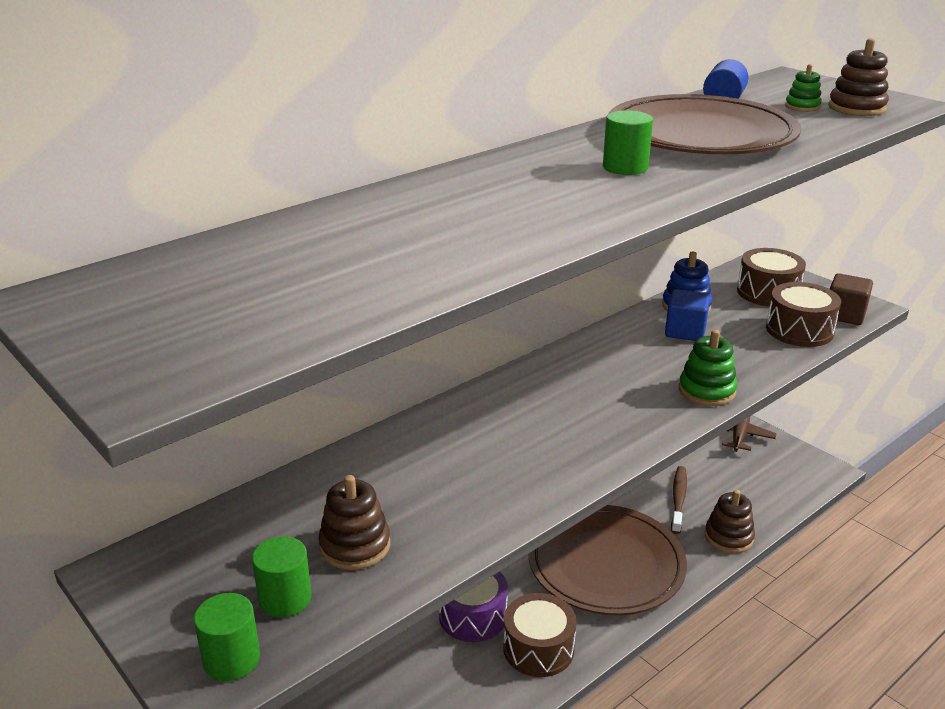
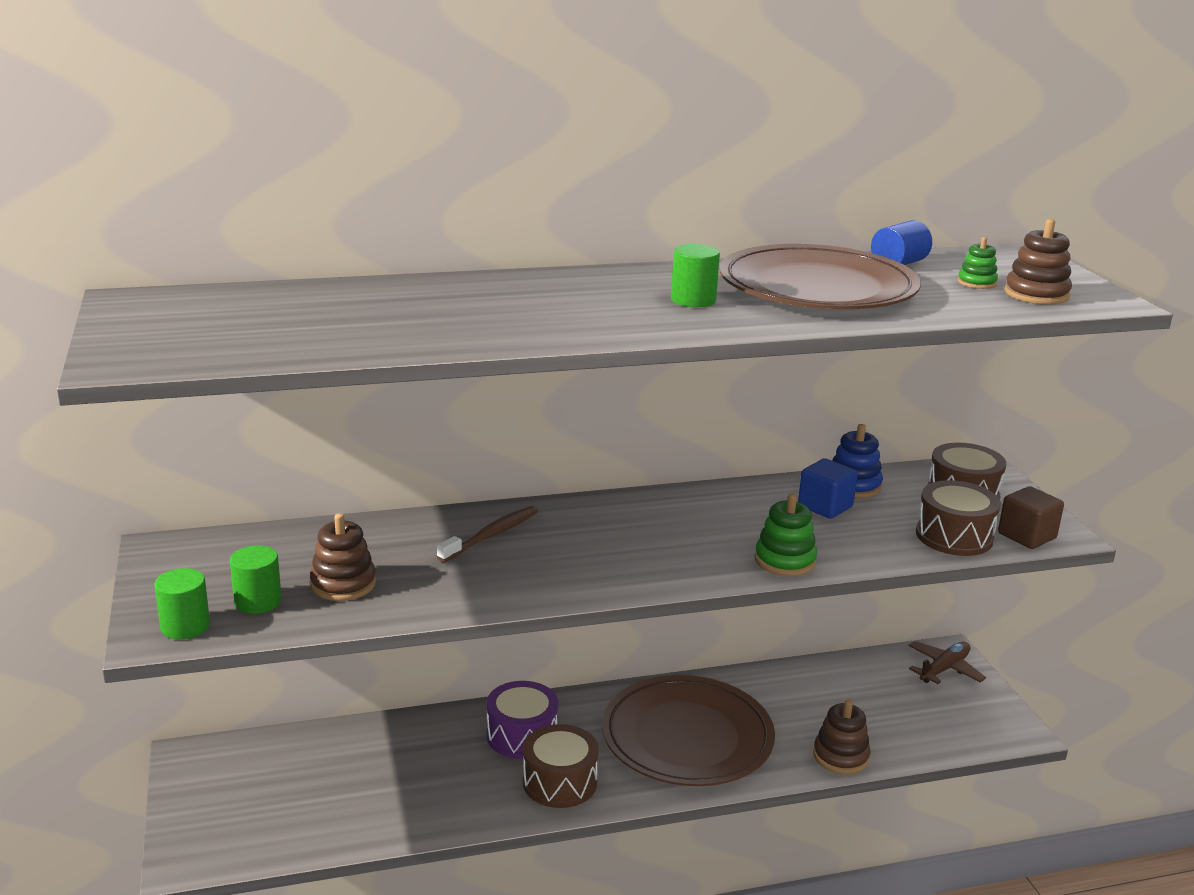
camera: 25 degrees right, 5 degrees down
(678, 499) = (817, 706): brown toothbrush -> brown toothbrush (491, 535)

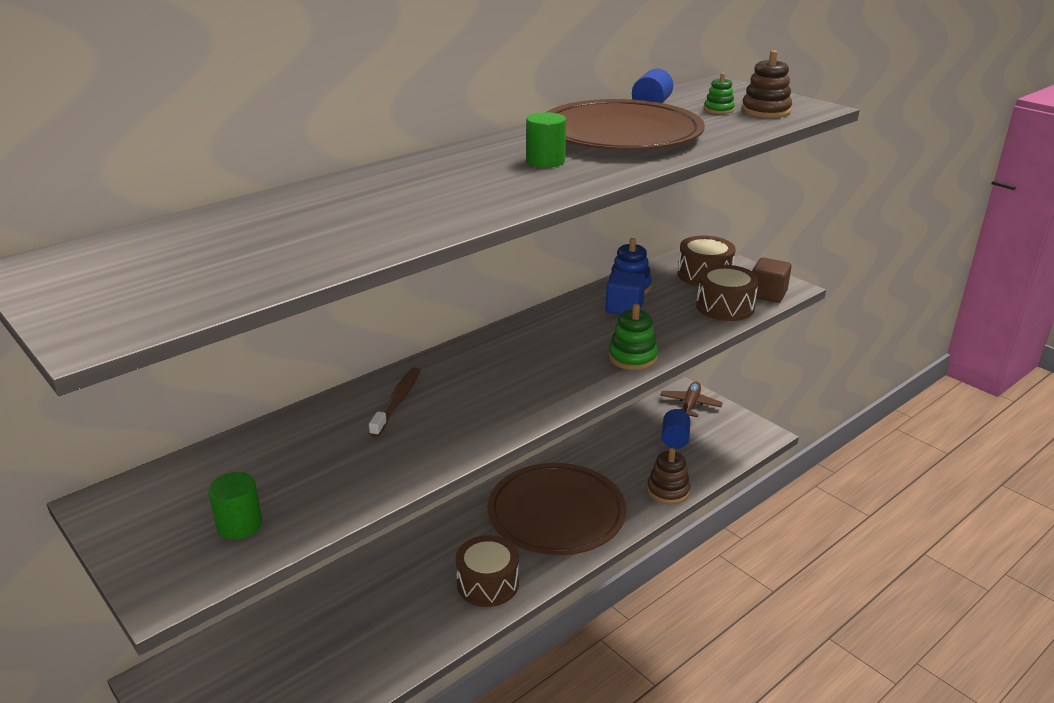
camera: 25 degrees left, 5 degrees up
(185, 626) = (187, 572): green cylinder -> none
(343, 584) = (305, 483): brown stacking toy -> none
(522, 735) = (433, 556): purple drum -> none
(893, 702) = (675, 439): none -> blue cylinder

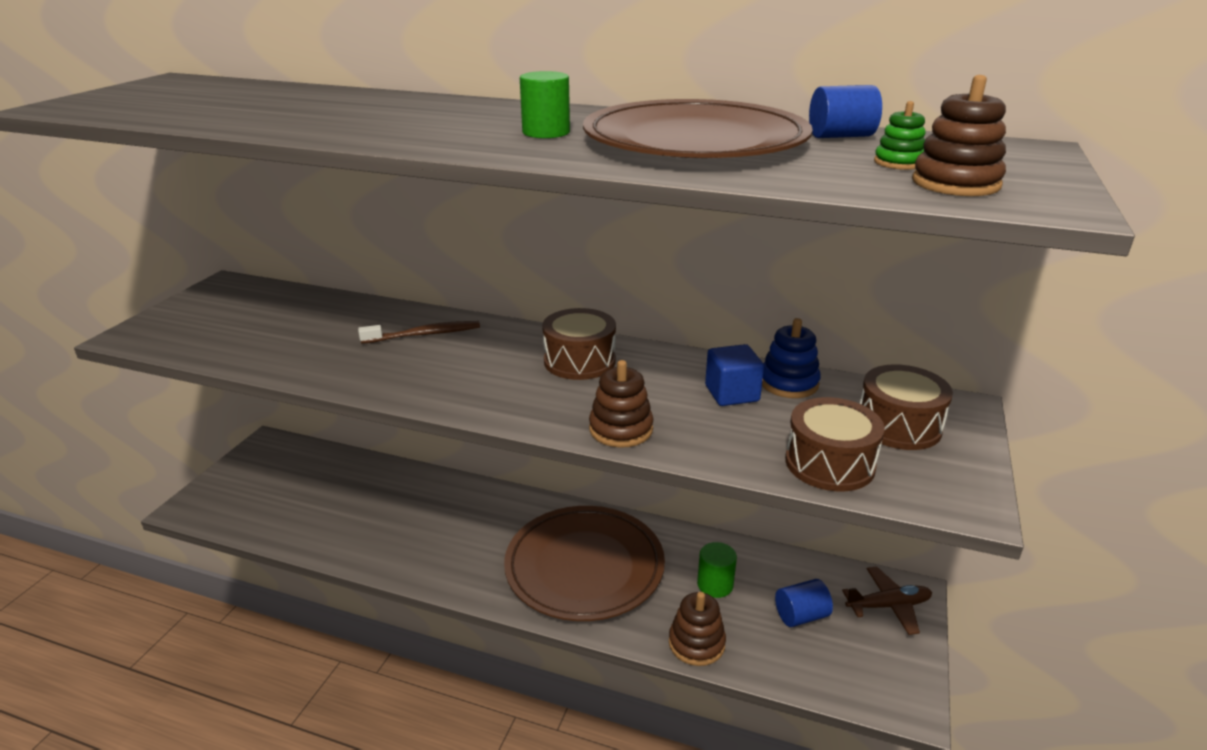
camera: 60 degrees right, 0 degrees up
(239, 525) = (214, 333): green cylinder -> green cylinder (715, 584)
(488, 583) = (452, 560): brown drum -> brown drum (579, 361)
(632, 357) = (621, 429): green stacking toy -> brown stacking toy
(768, 294) = (919, 491): brown cube -> none

